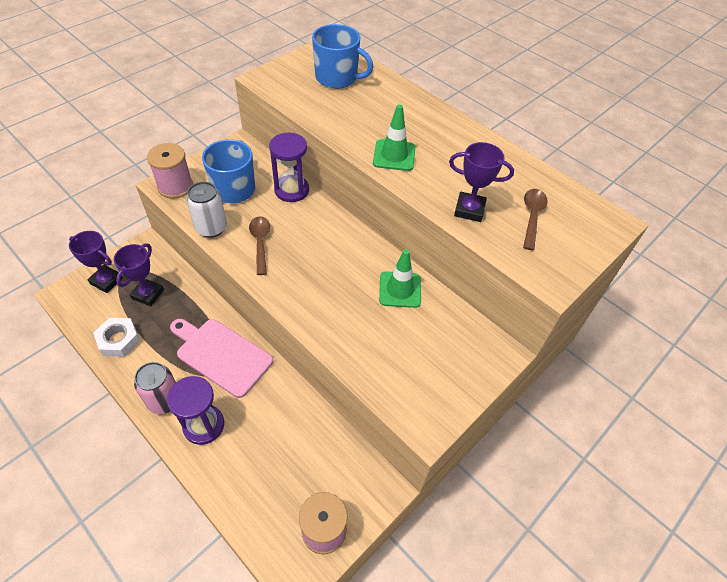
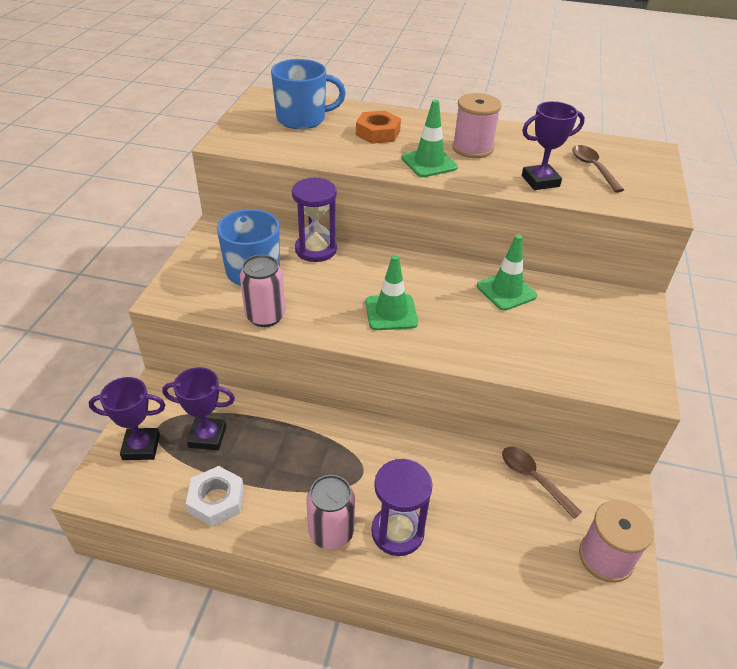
camera: 30 degrees left, 10 degrees down
(148, 294) = (207, 436): purple trophy -> purple trophy turned 75 degrees counterclockwise
(175, 186) = (182, 294): pink spool -> pink spool (472, 148)
(211, 228) = (265, 316): white can -> pink can
(221, 355) = (350, 455): pink cutting board -> none
(260, 243) = (332, 308): brown spoon -> brown spoon (533, 479)
(296, 266) = (391, 312): none -> green traffic cone
(382, 112) = (378, 133): none -> orange nut

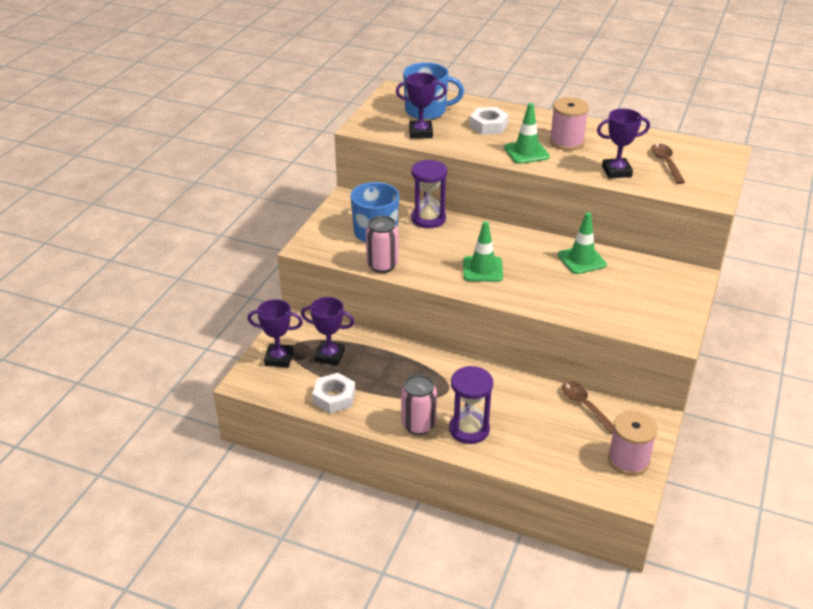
camera: 10 degrees right, 5 degrees down
(298, 145) = (420, 133): none -> purple trophy
(378, 133) = (488, 125): orange nut -> white nut

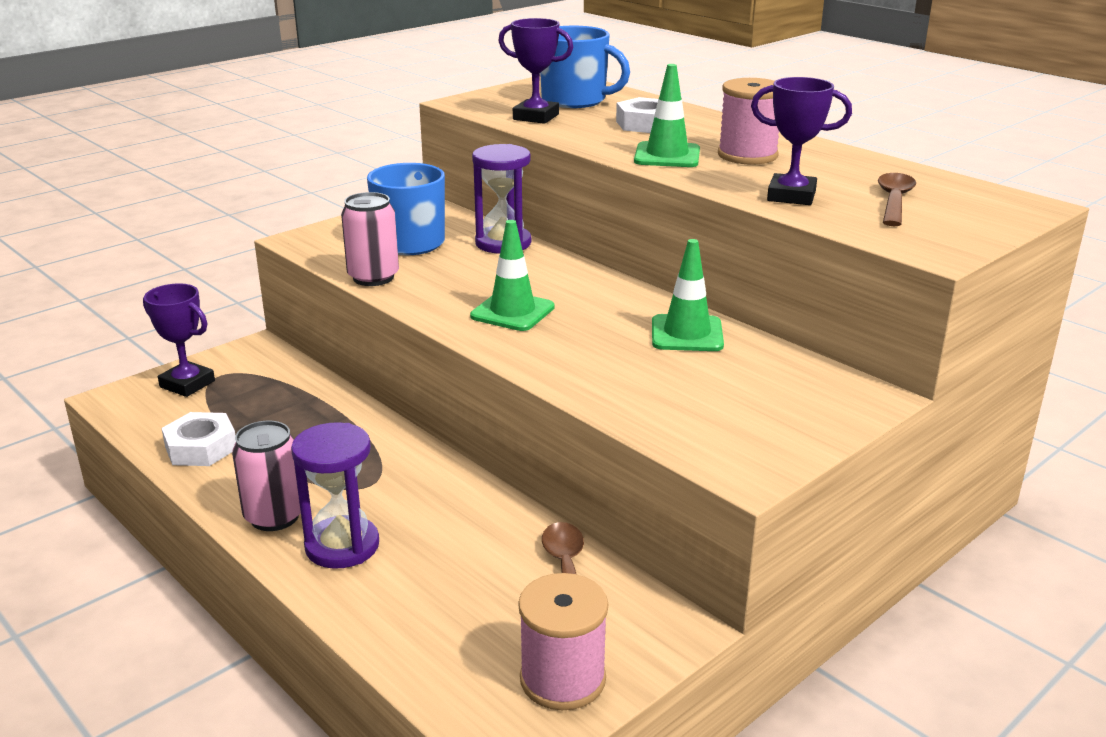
camera: 25 degrees right, 10 degrees down
(330, 356) = (255, 398): purple trophy -> none

